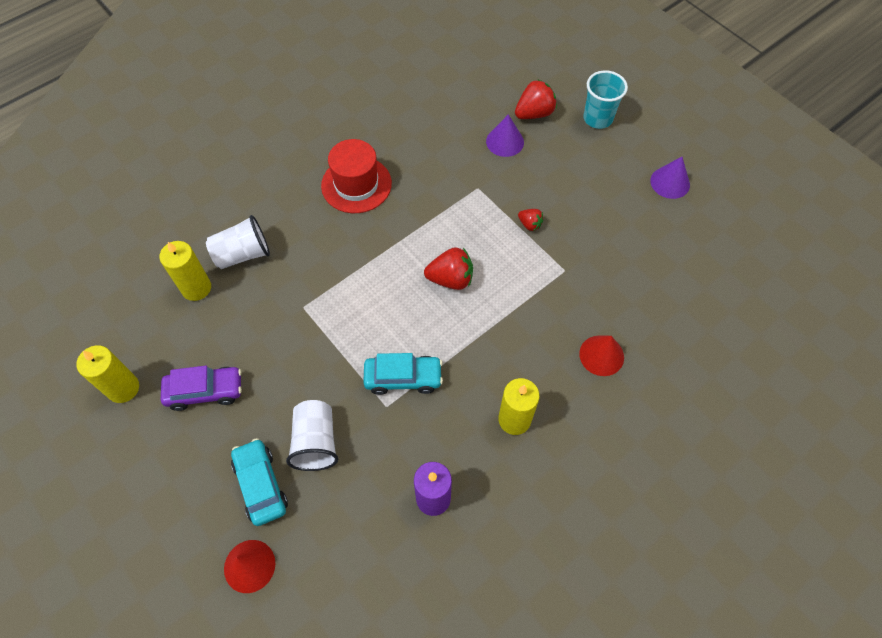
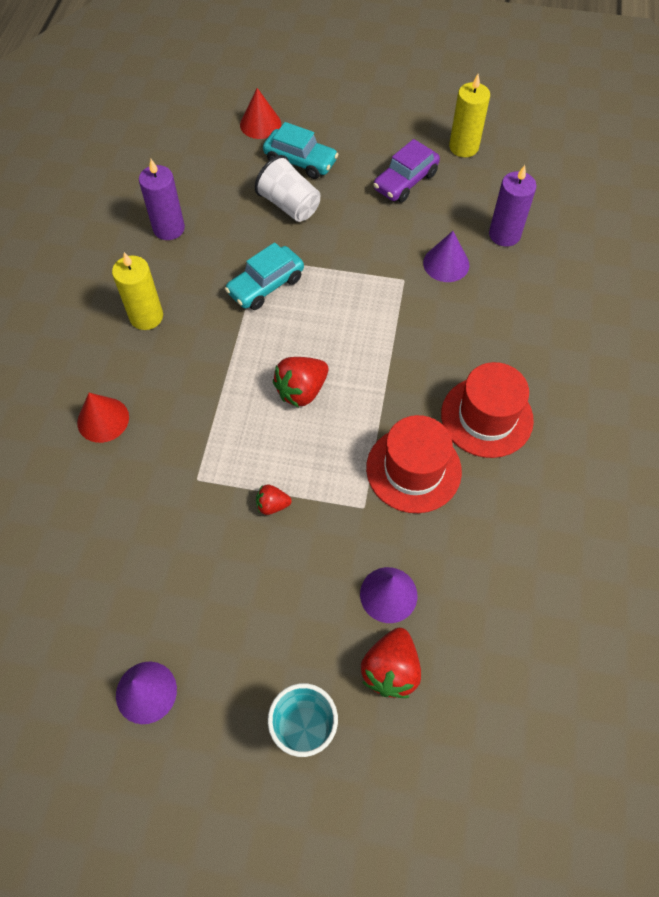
camera: 140 degrees right, 0 degrees up
(196, 288) = (504, 234): yellow candle -> purple candle
(243, 254) = (504, 283): white cup -> none
(261, 297) = (446, 263): none -> purple cone
(429, 187) = (413, 469): none -> red hat

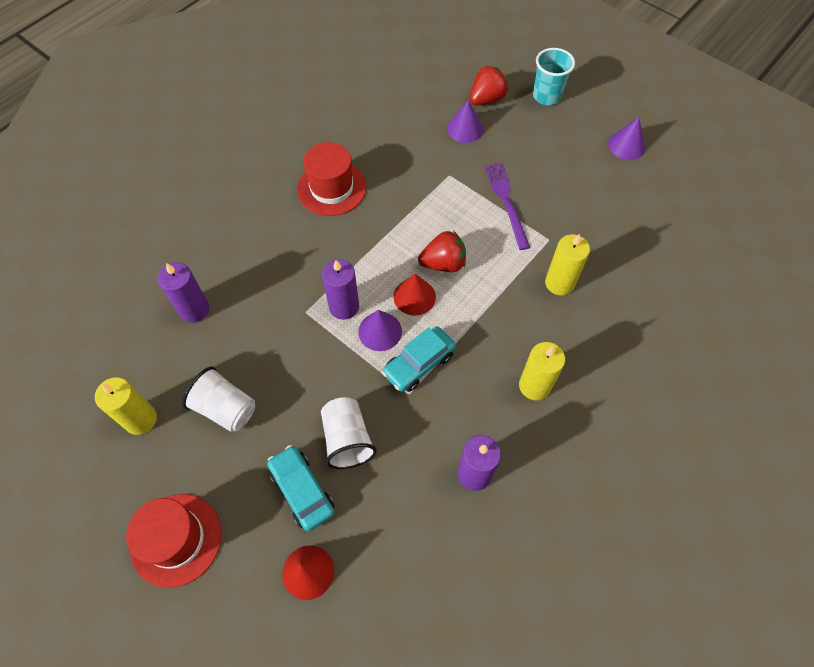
camera: 150 degrees left, 0 degrees up
(103, 419) = (602, 313): red cone -> red cone (414, 296)
(162, 431) = (559, 283): none -> yellow candle
(266, 285) = (419, 364): turquoise car -> turquoise car turned 150 degrees clockwise
(272, 505) = (506, 202): red strawberry -> purple fork
(371, 301) = (344, 307): none -> purple candle
(405, 181) = (225, 408): purple car -> white cup
(413, 469) = (403, 181): red hat -> red hat (176, 539)
(446, 263) = (262, 308): purple cone -> purple cone (380, 331)

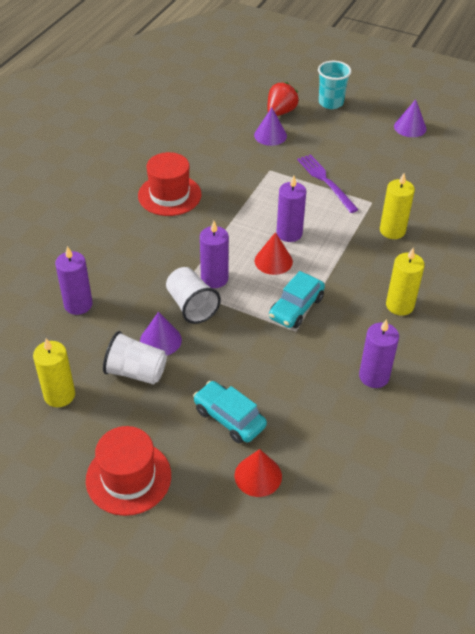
camera: 15 degrees left, 15 degrees down
(347, 439) = (255, 373): white cup -> white cup (191, 306)
(380, 331) = (253, 291): purple cone -> purple cone (160, 340)
(443, 263) = (289, 233): red strawberry -> purple candle

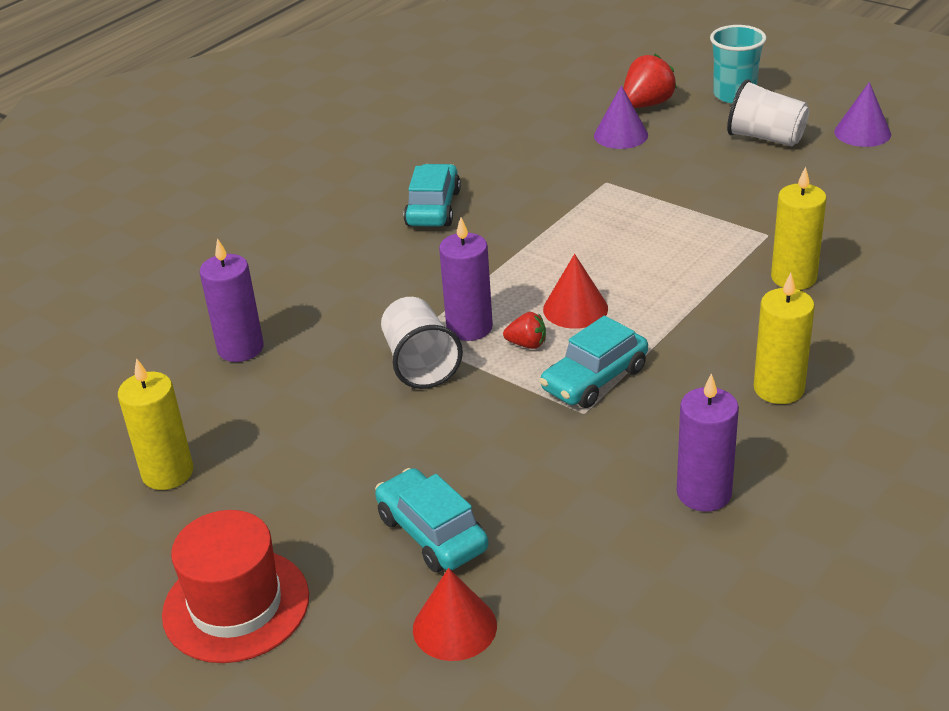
camera: 15 degrees right, 10 degrees down
(136, 372) = (299, 451): white cup -> white cup (765, 138)
(160, 340) = (354, 408): purple cone -> none
(169, 195) = (433, 208): red hat -> turquoise car
(251, 287) = (527, 344): none -> red strawberry
(289, 233) = (613, 271): purple candle -> none
(326, 181) = (696, 202): purple fork -> none

